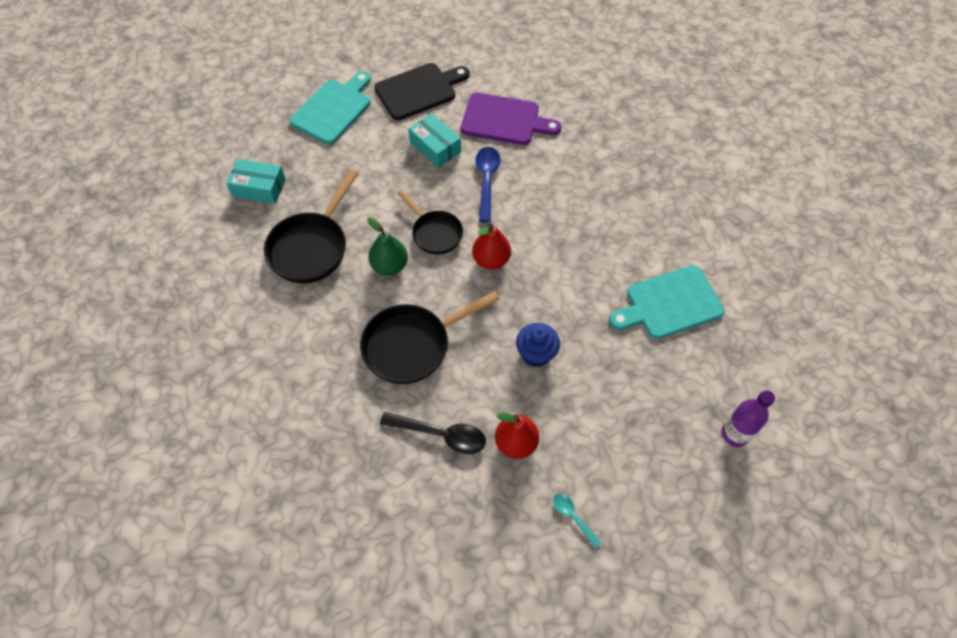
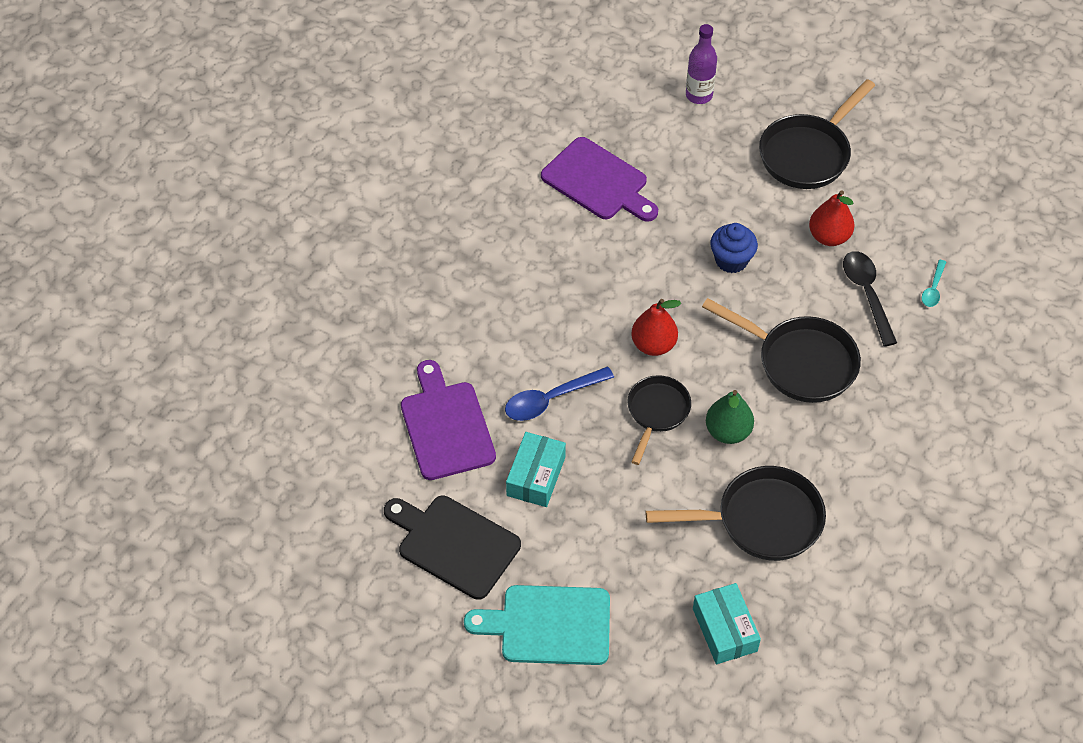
camera: 120 degrees left, 5 degrees down
(573, 517) = (858, 172): turquoise spoon -> turquoise spoon (933, 288)
(618, 486) = (808, 153): none -> black pan
(669, 303) = (598, 182): turquoise cutting board -> purple cutting board

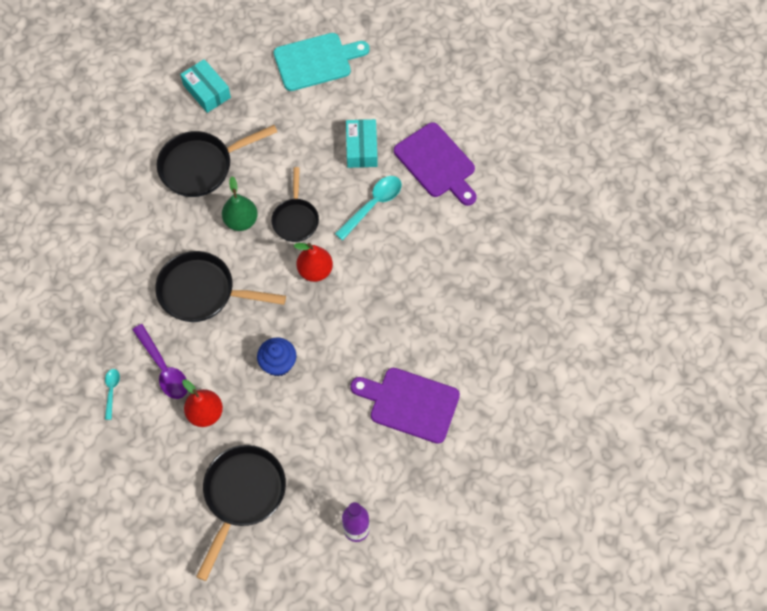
camera: 160 degrees right, 10 degrees up
(454, 544) = (395, 90): black cutting board -> none
(551, 399) = (373, 205): blue spoon -> turquoise spoon
(867, 294) = (163, 368): black spoon -> purple spoon

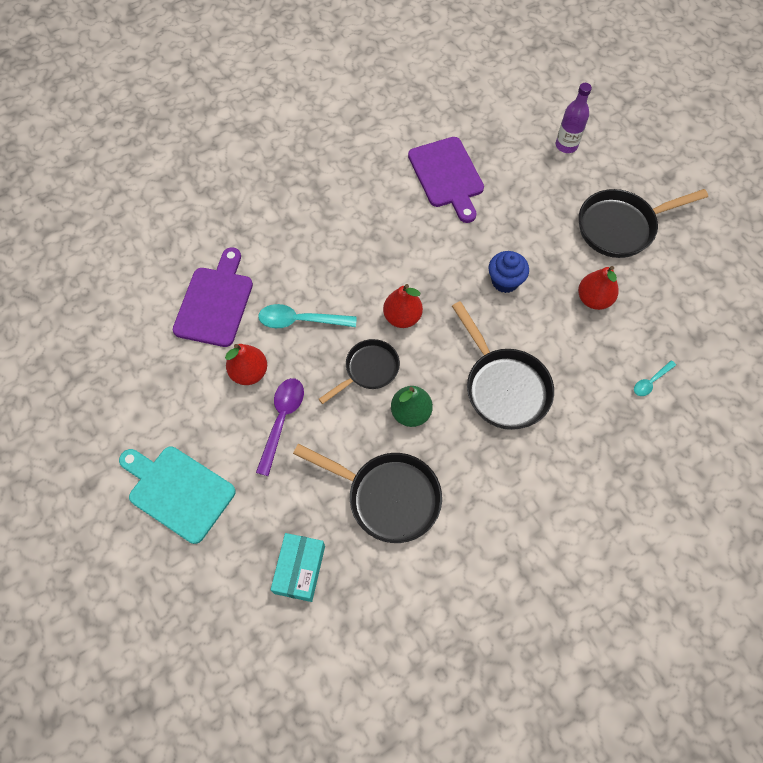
camera: 130 degrees left, 0 degrees up
(163, 368) = (593, 359): purple spoon -> purple spoon (282, 420)
(361, 148) = (249, 372): turquoise box -> red pear

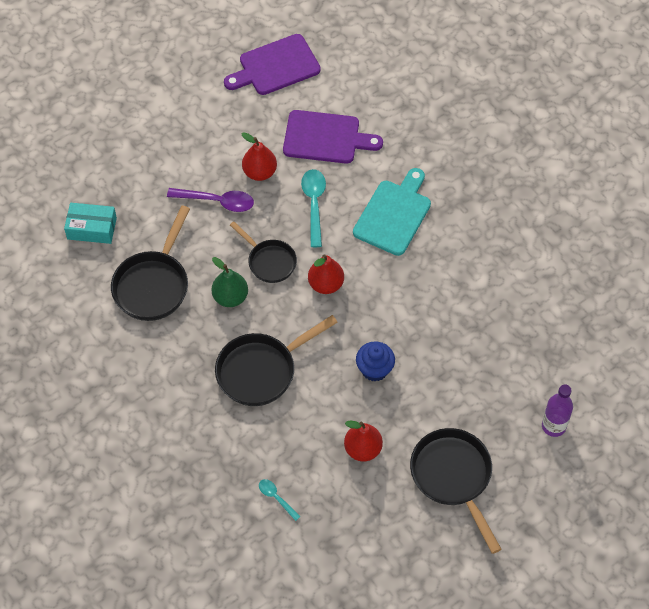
camera: 85 degrees right, 5 degrees down
(178, 491) = (152, 138): turquoise cutting board -> turquoise cutting board (394, 214)
(447, 176) = (494, 313): purple cutting board -> purple cutting board (275, 66)

